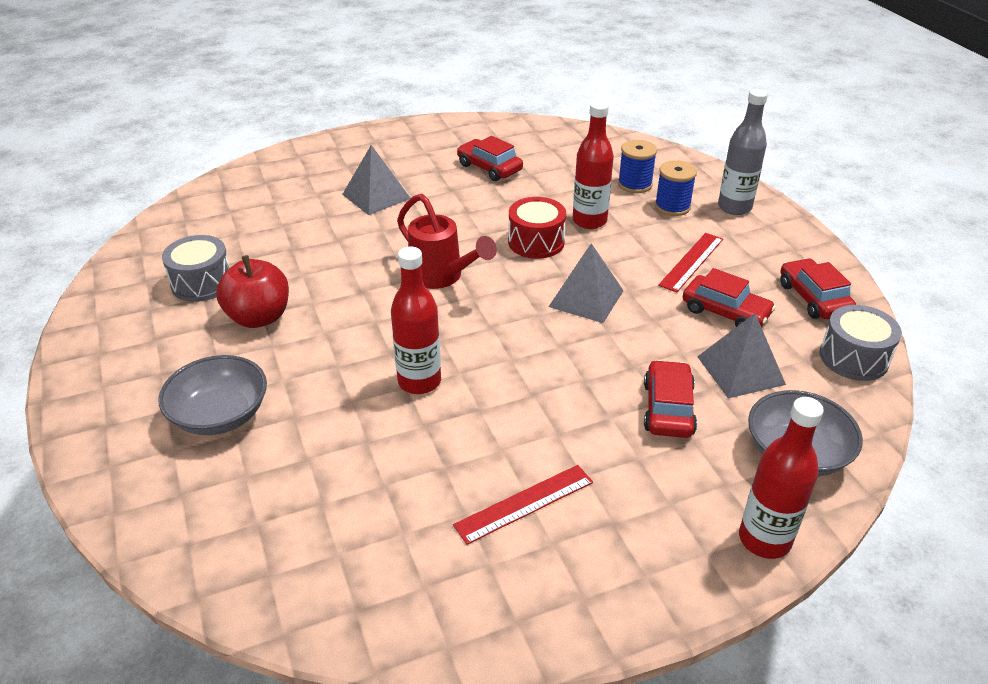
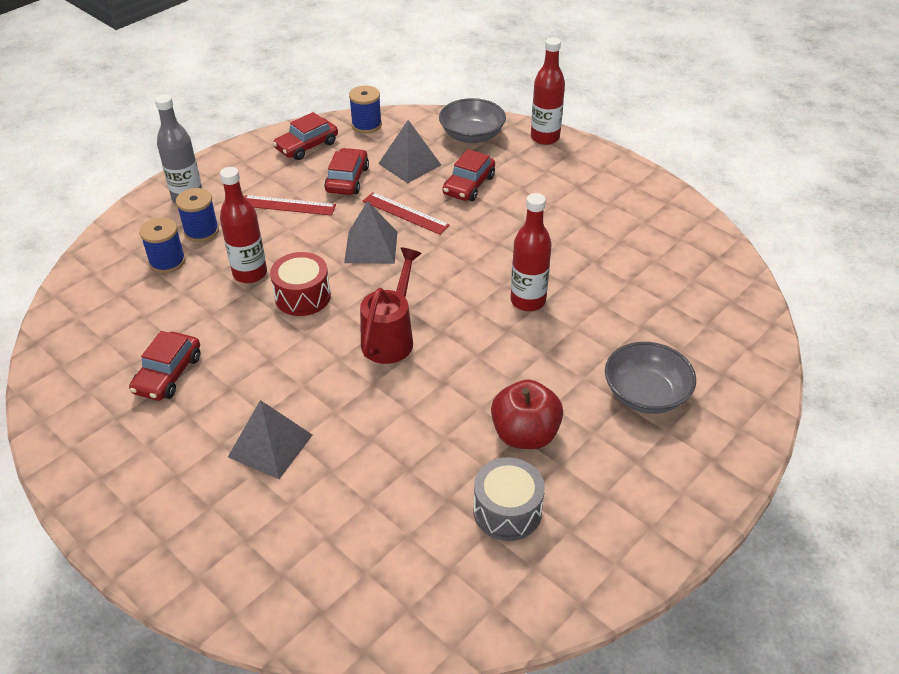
camera: 115 degrees left, 5 degrees up
(524, 503) = (592, 220): red ruler -> red ruler (405, 213)
(668, 408) = (469, 185): red car -> red car turned 45 degrees counterclockwise
(853, 358) = (366, 125): grey drum -> blue spool

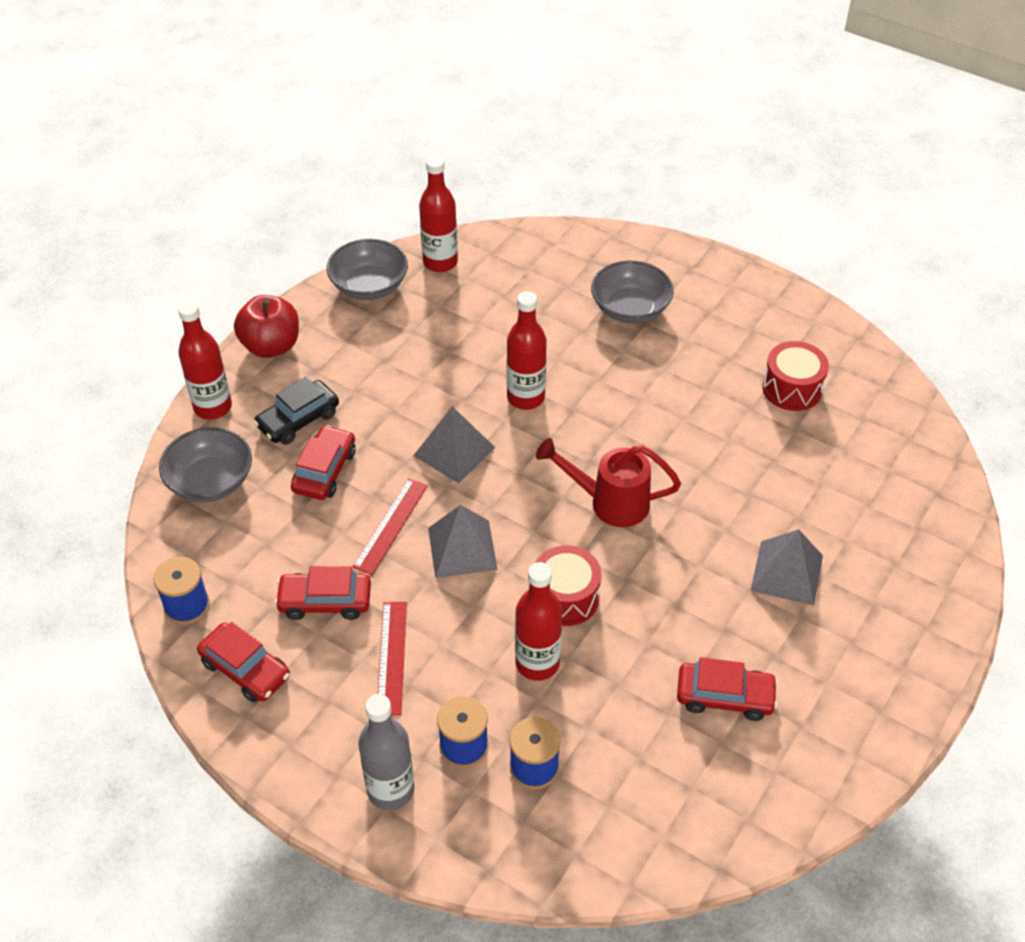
camera: 100 degrees left, 5 degrees up
(409, 164) = (283, 538): grey pyramid -> grey pyramid (454, 451)
(469, 185) = (324, 471): red car -> red car turned 90 degrees counterclockwise
(507, 511) = (792, 388): grey drum -> red drum
(524, 175) = (298, 420): none -> black car
(525, 434) = (705, 384): red apple -> red apple (271, 346)
(682, 220) = (369, 286): none -> grey bowl
(716, 265) = (440, 262): none -> red bottle

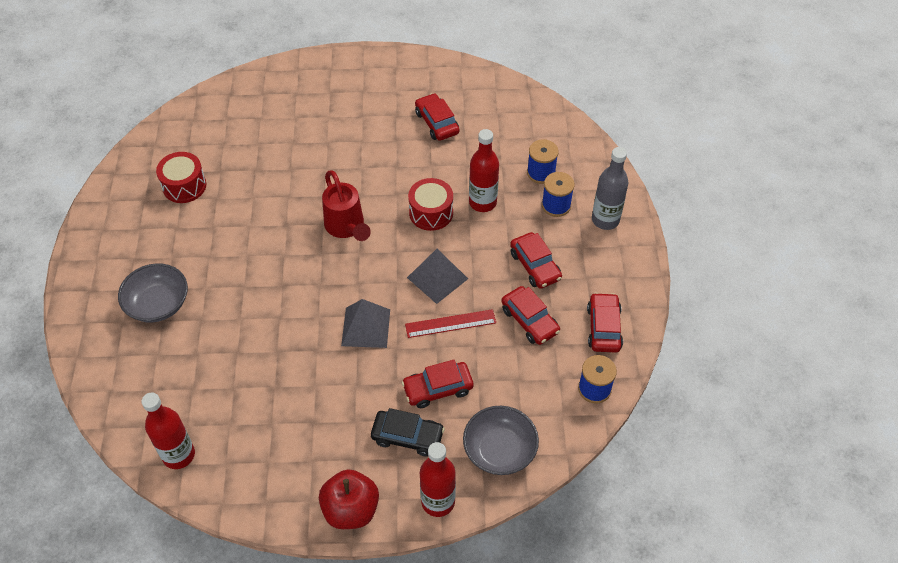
camera: 125 degrees left, 5 degrees up
(369, 286) = (238, 487): grey bowl -> none
(392, 657) = (535, 266): red ruler -> red car
(526, 397) = (289, 316): red bottle -> none
(786, 573) = (337, 131): grey pyramid -> none

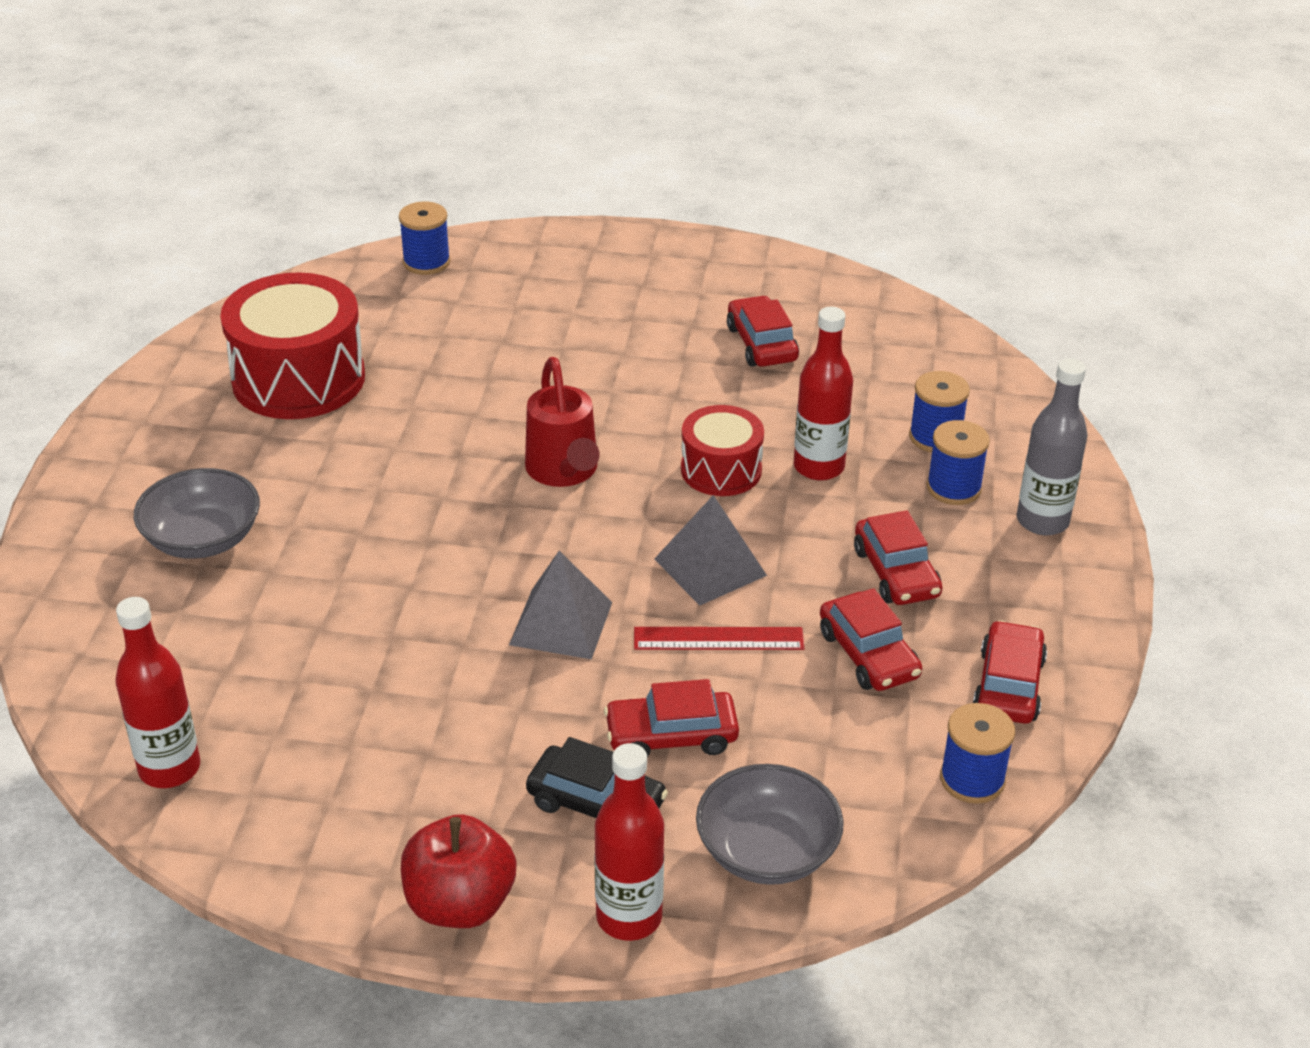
camera: 10 degrees right, 15 degrees down
(184, 186) = (298, 379): red drum -> red drum, size x1.72
(237, 92) = (426, 262): none -> blue spool

